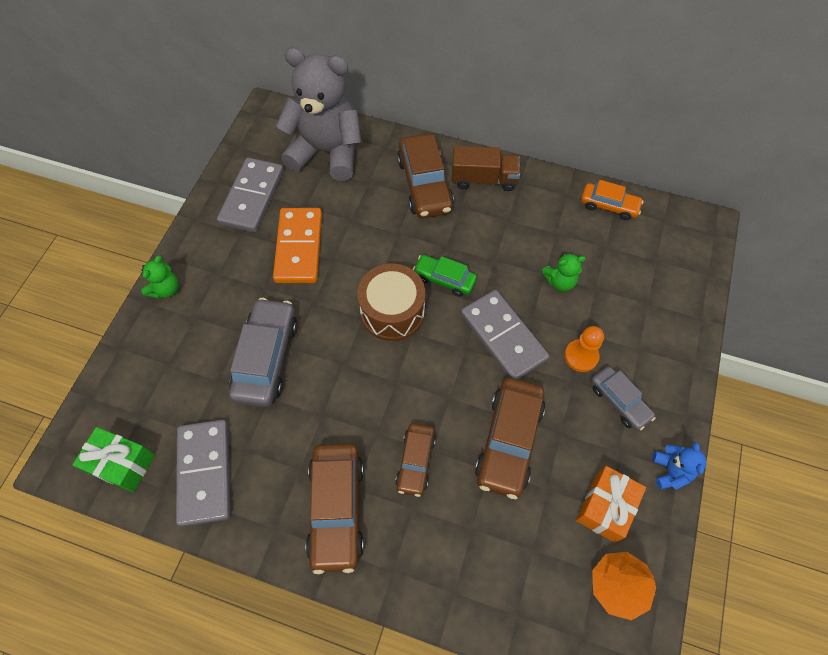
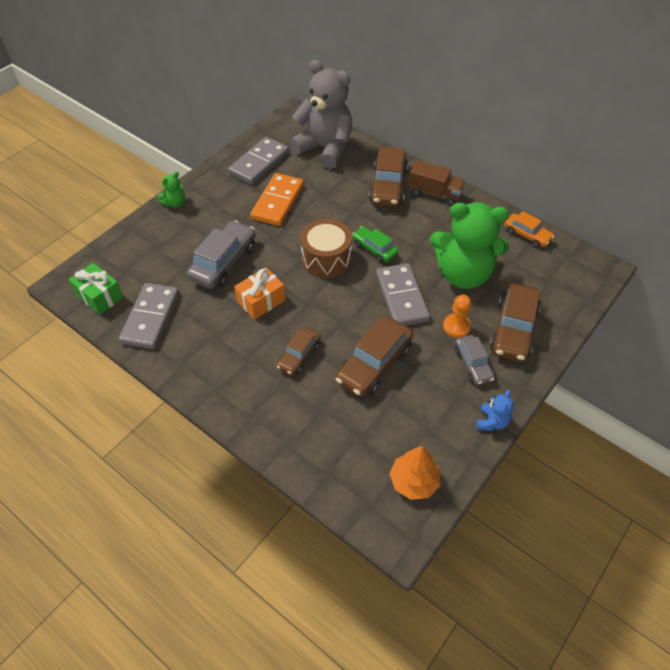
camera: 20 degrees right, 10 degrees down
(336, 509) = (229, 367): brown car -> brown car (513, 329)
(560, 281) = (463, 274): green teddy bear -> green teddy bear, size x2.44
(605, 507) = (428, 428): orange gift -> orange gift (261, 301)

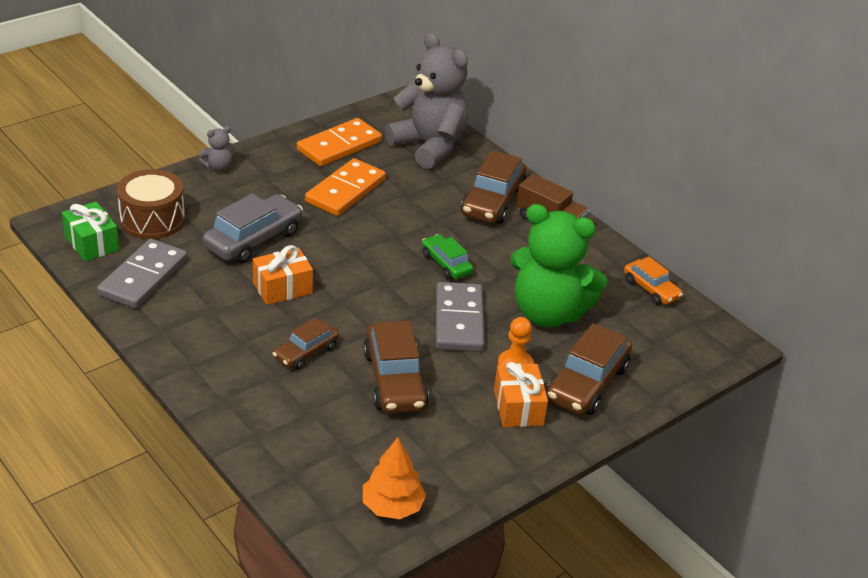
camera: 10 degrees right, 15 degrees down
(175, 203) = (218, 167): green teddy bear -> grey teddy bear
(259, 163) = (339, 146): grey domino -> orange domino
(326, 259) = (381, 262): brown drum -> brown drum (152, 220)
(374, 364) = (394, 380): brown car -> brown car turned 60 degrees counterclockwise
(473, 364) = (518, 407): grey car -> orange gift
(492, 422) = (516, 470): blue teddy bear -> none

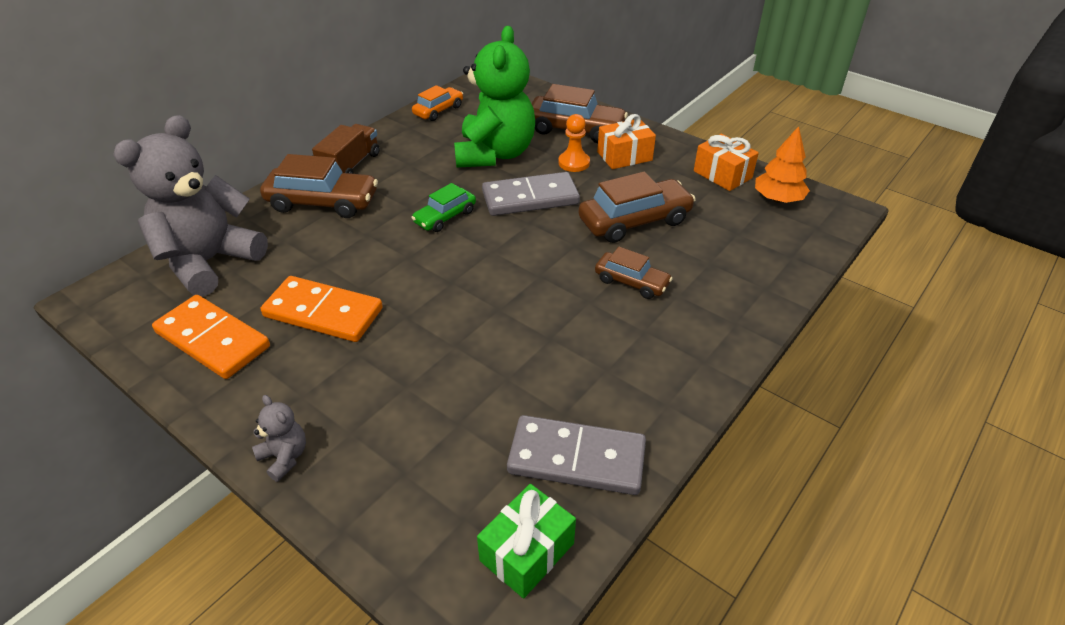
camera: 100 degrees left, 5 degrees up
(152, 220) = (443, 494): brown drum -> none
(253, 240) = (454, 371): grey car -> none
(282, 288) = (537, 322): orange gift -> orange gift (722, 174)

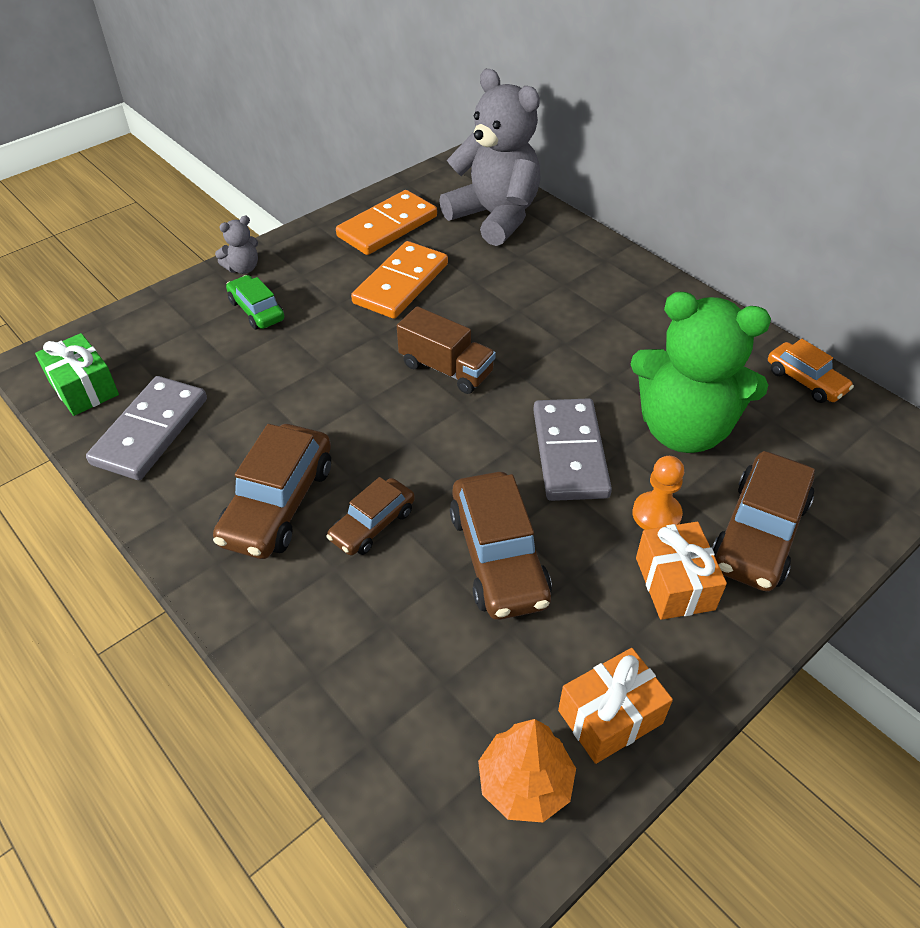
camera: 100 degrees right, 5 degrees up
(322, 202) = (582, 280): brown car -> brown car (278, 503)
(350, 166) = (658, 299): brown truck -> brown truck (446, 369)
(445, 217) = (540, 371): green car -> green car (256, 310)

